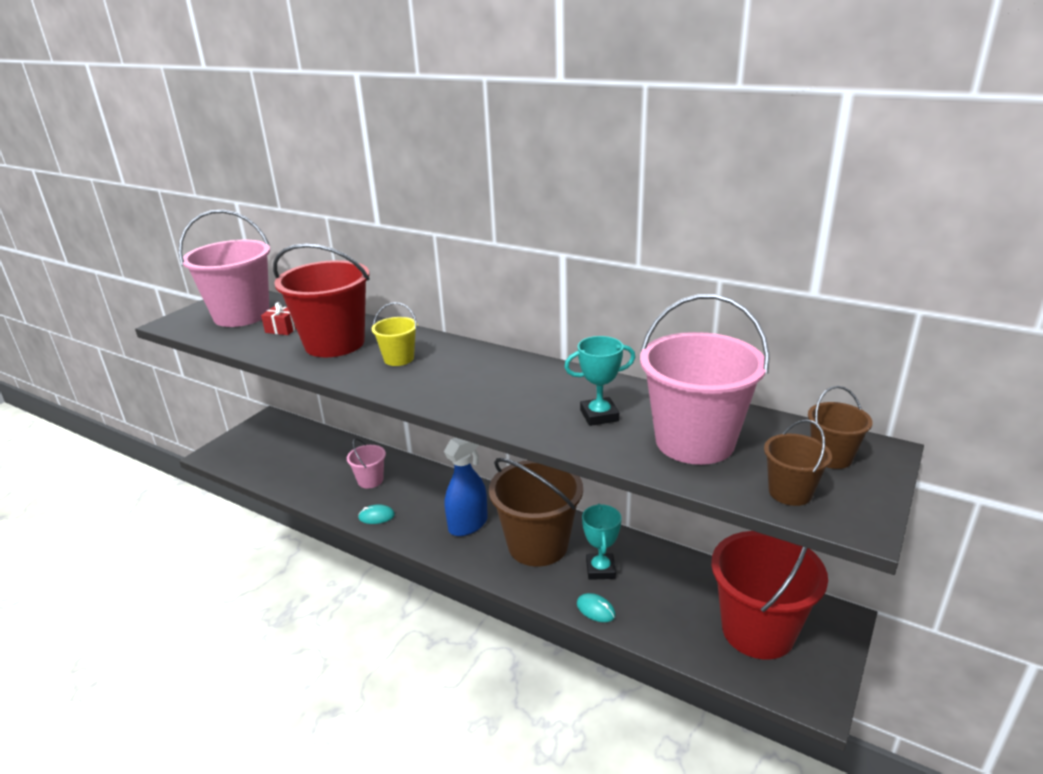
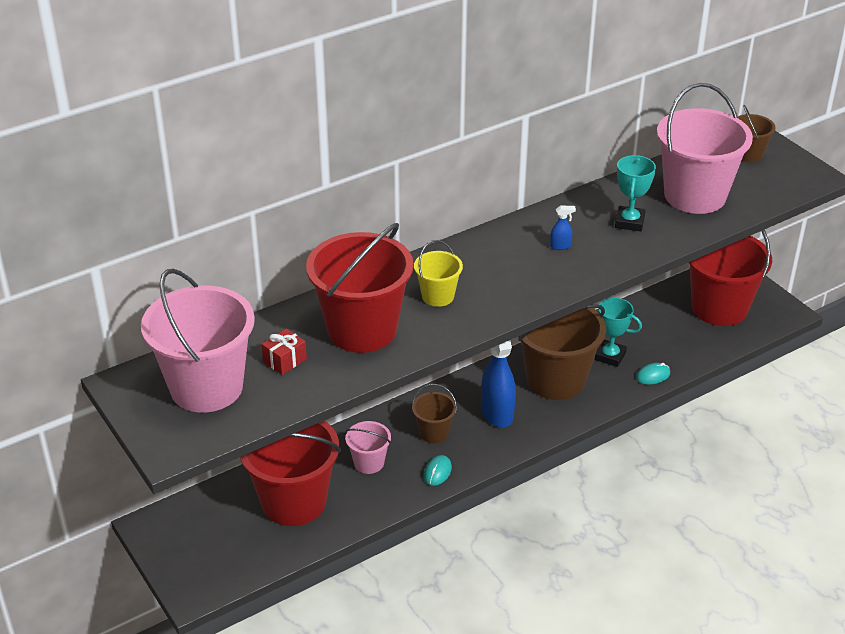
camera: 65 degrees left, 10 degrees up
(313, 462) = (294, 501): none -> red bucket
(520, 391) = (560, 246): none -> blue spray bottle
(790, 492) = (775, 185): brown bucket -> brown bucket (434, 432)

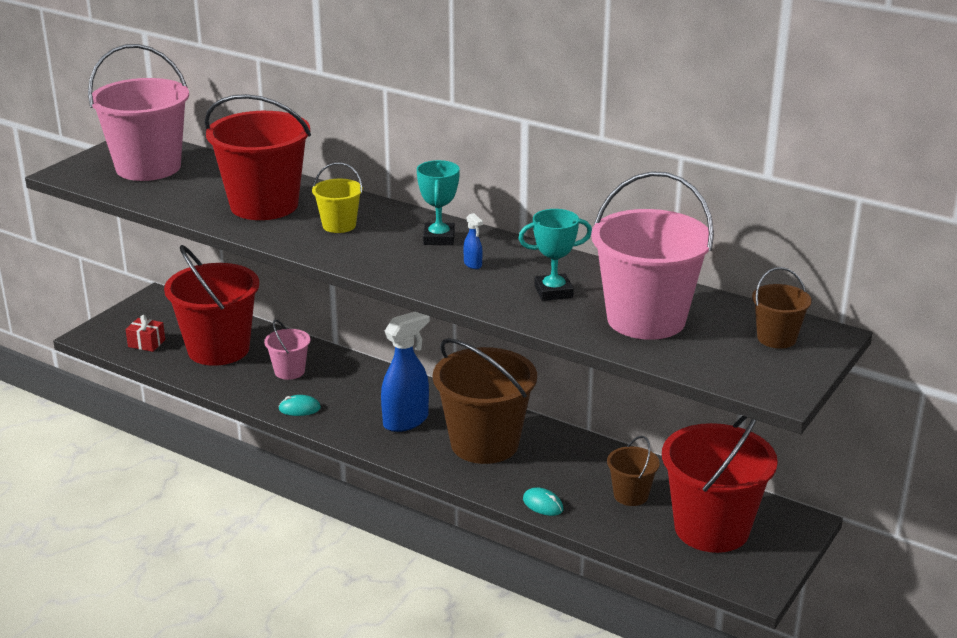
camera: 65 degrees right, 10 degrees down
(285, 360) = (201, 186): red gift -> red gift (146, 343)
(434, 432) = (353, 394): brown bucket -> brown bucket (631, 495)
(610, 356) = (552, 469): turquoise trophy -> turquoise trophy (439, 238)

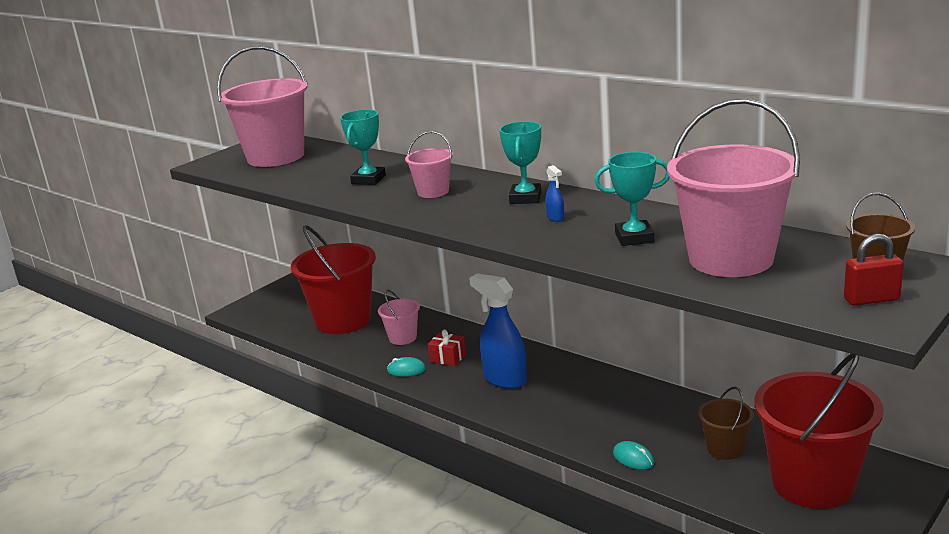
camera: 10 degrees right, 5 degrees down
(146, 343) = (282, 317): red gift -> red gift (448, 358)
(264, 205) = (368, 180): red bucket -> turquoise trophy
(339, 225) = (433, 192): yellow bucket -> pink bucket
(406, 421) = (504, 379): blue spray bottle -> blue spray bottle turned 105 degrees counterclockwise
(484, 444) = (578, 400): brown bucket -> none
(770, 367) = (871, 299): none -> red padlock

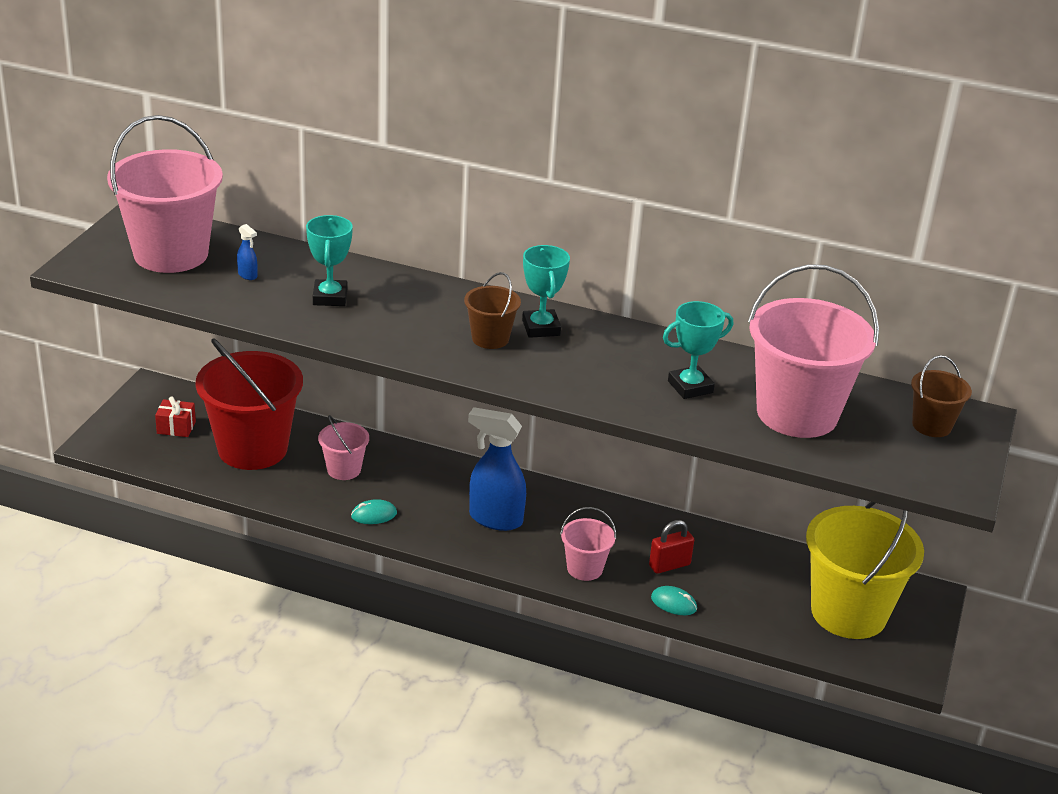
camera: 25 degrees left, 10 degrees up
(433, 192) = (426, 318): pink bucket -> pink bucket (584, 568)
(448, 358) = (414, 494): red gift -> red gift (176, 427)
(555, 218) = (592, 359): blue spray bottle -> blue spray bottle (248, 275)
(725, 449) = (757, 583): brown bucket -> brown bucket (490, 338)
(812, 483) = (848, 612): red bucket -> yellow bucket
(871, 299) = (939, 460): red padlock -> red padlock (669, 565)

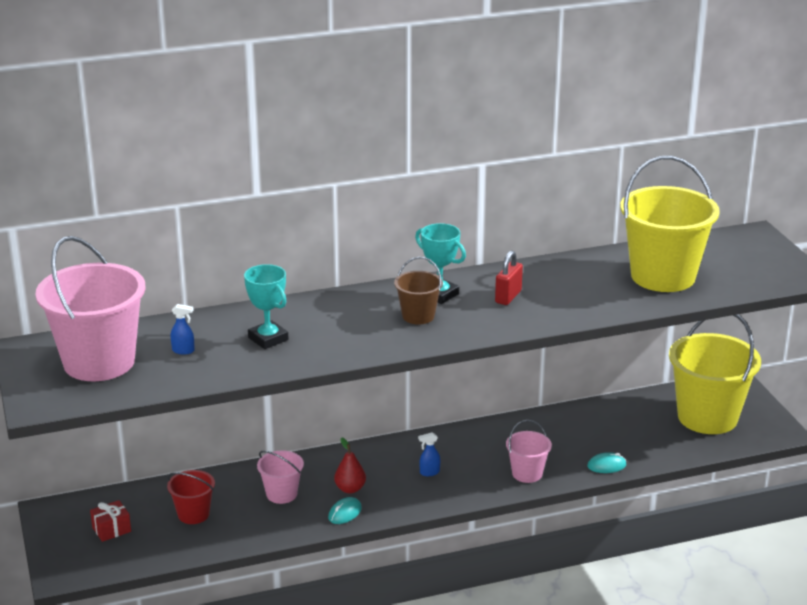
camera: 35 degrees left, 5 degrees down
(252, 449) = (193, 514): red bucket -> red bucket, size x0.48
(406, 496) = (350, 489): none -> red pear
(495, 519) = (429, 472): blue spray bottle -> blue spray bottle, size x0.42
(669, 565) = (574, 444): red padlock -> red padlock (508, 297)
(690, 387) = (582, 289): turquoise trophy -> none
(797, 413) = (663, 276): pink bucket -> yellow bucket
(931, 425) = (740, 249): brown bucket -> none

